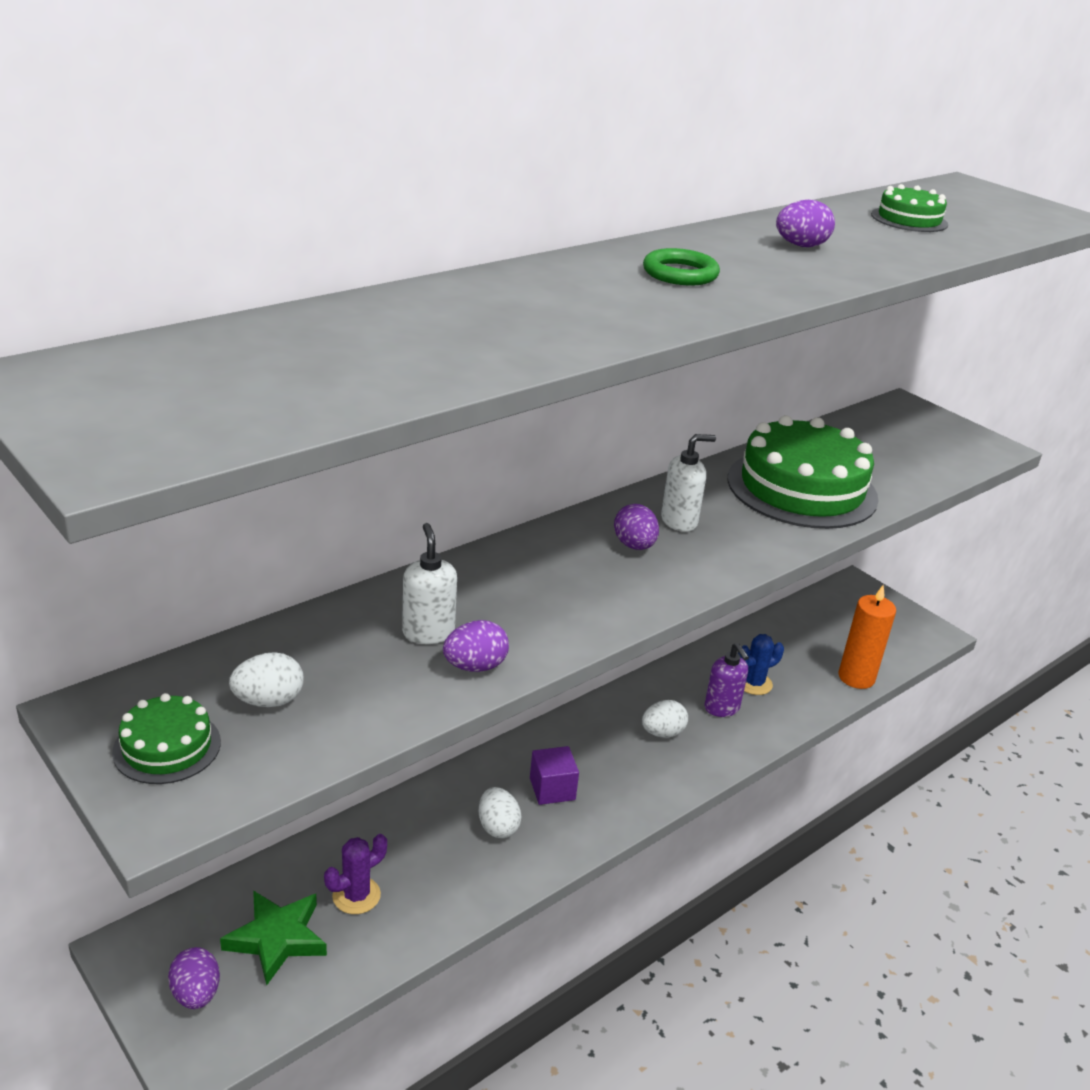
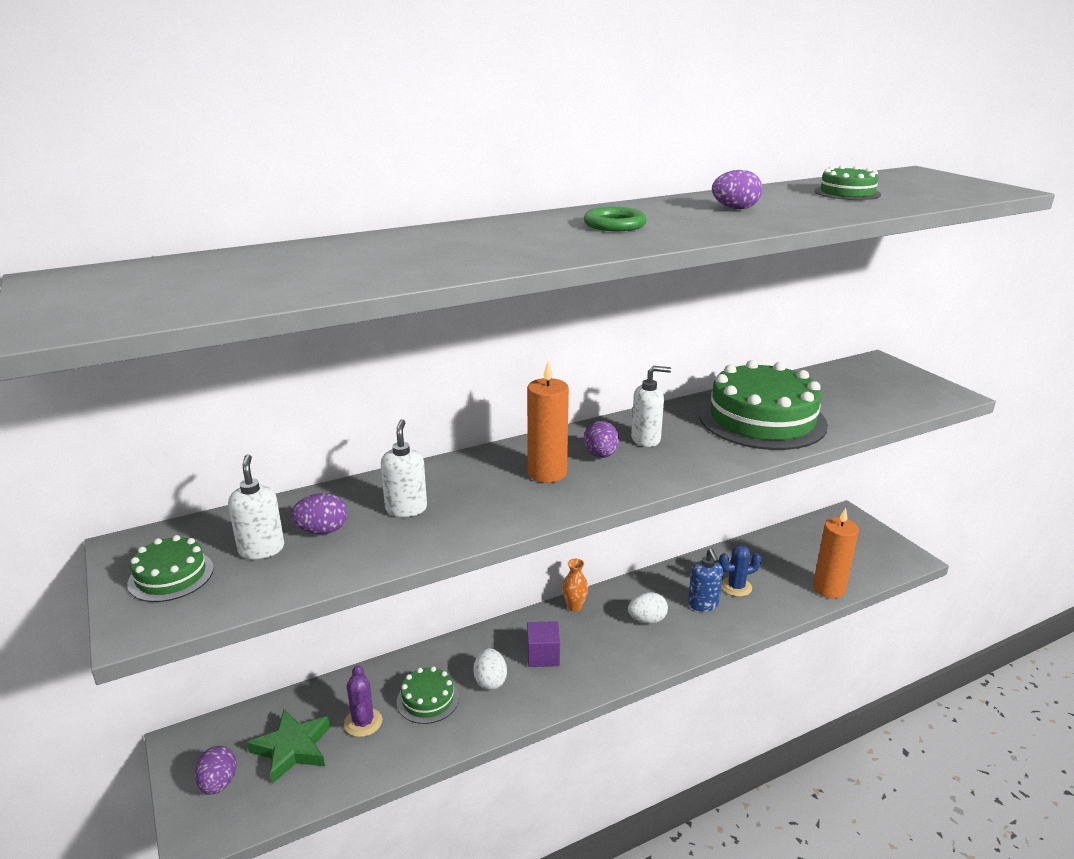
camera: 15 degrees right, 5 degrees down
(269, 701) = (261, 549): white egg -> white soap dispenser
(356, 895) = (363, 722): purple cactus -> purple cactus turned 75 degrees counterclockwise
(428, 858) = (427, 699): none -> green cake
(475, 666) = (431, 535): purple egg -> purple egg (322, 531)
(572, 723) = (574, 606): none -> orange vase
(580, 573) = (547, 473): none -> orange candle
(722, 708) = (703, 604): purple soap dispenser -> blue soap dispenser

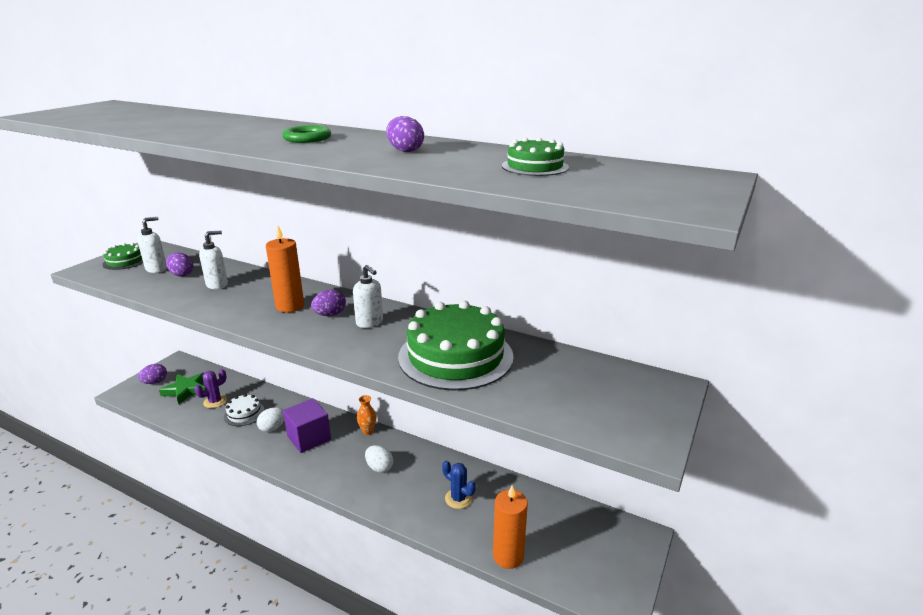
camera: 55 degrees right, 0 degrees up
(427, 699) = (244, 413): green cake -> white cake
(543, 655) = (309, 438): purple cube -> purple cube, size x1.50
(703, 604) = (420, 488): blue soap dispenser -> none

